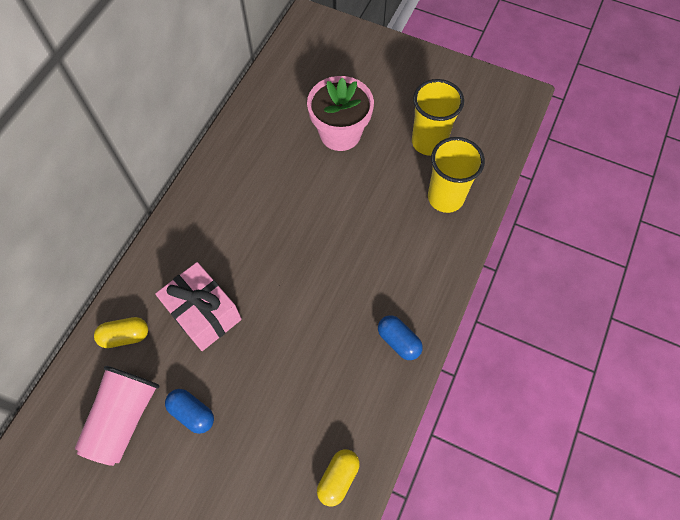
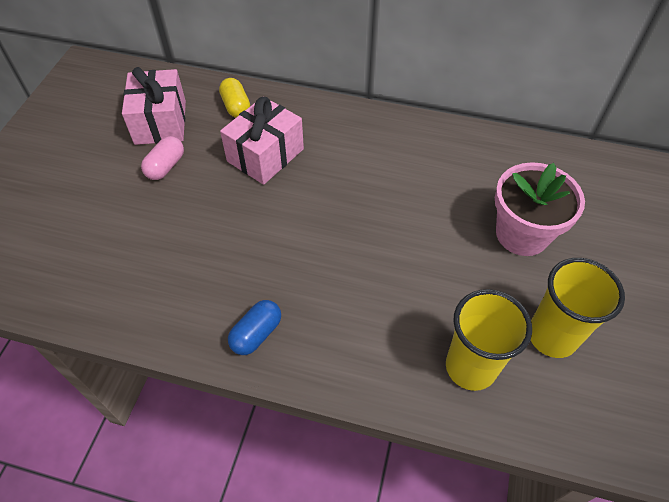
camera: 80 degrees right, 10 degrees down
(124, 418) = (160, 122): pink cup -> pink gift
(192, 413) = (166, 166): blue capsule -> pink capsule
(338, 478) = (99, 295): yellow capsule -> none

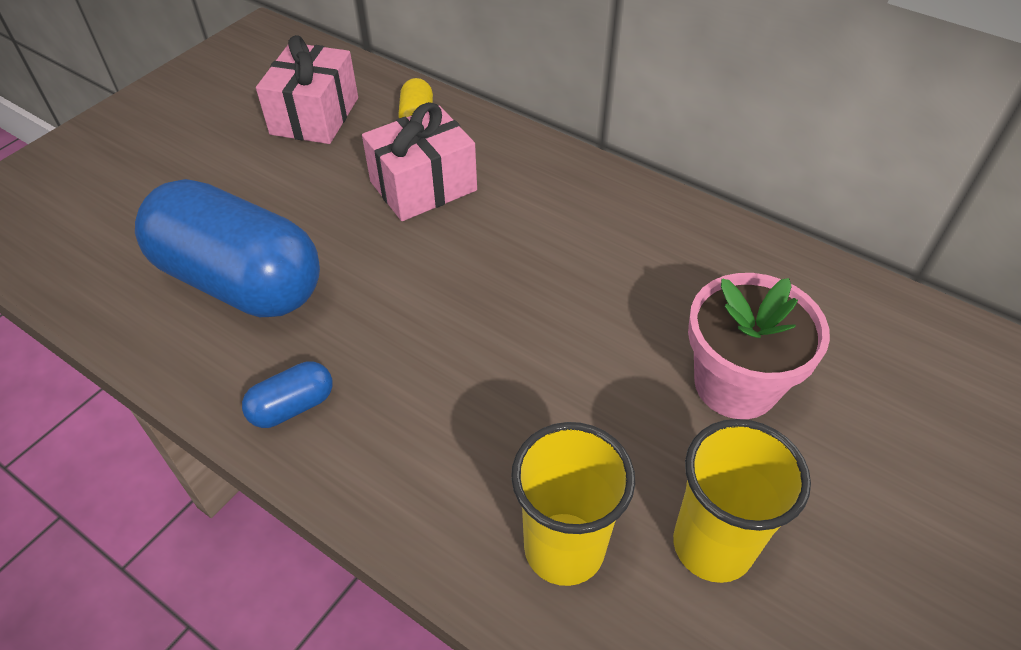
camera: 20 degrees right, 5 degrees down
(166, 166) = (292, 169): pink capsule -> none
(172, 258) = (240, 281): none -> blue capsule

